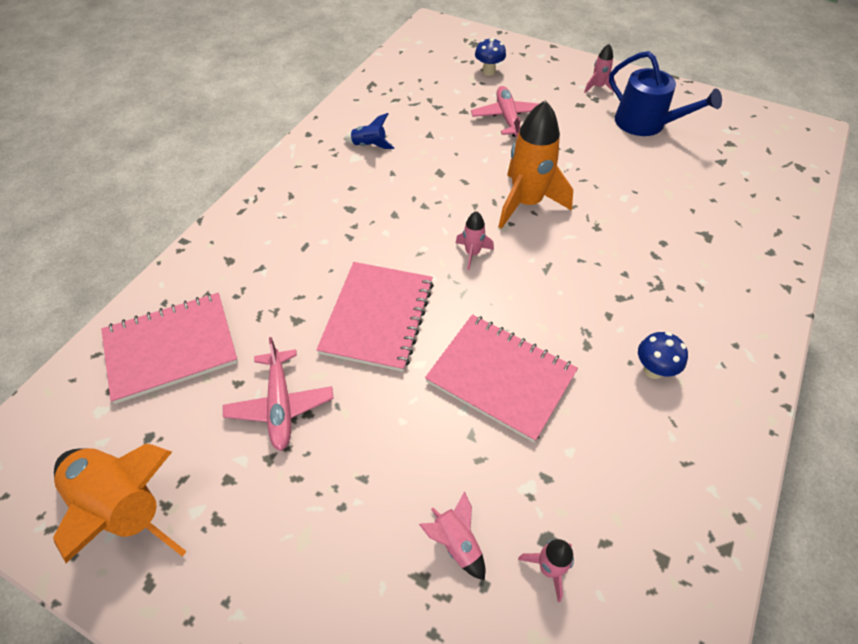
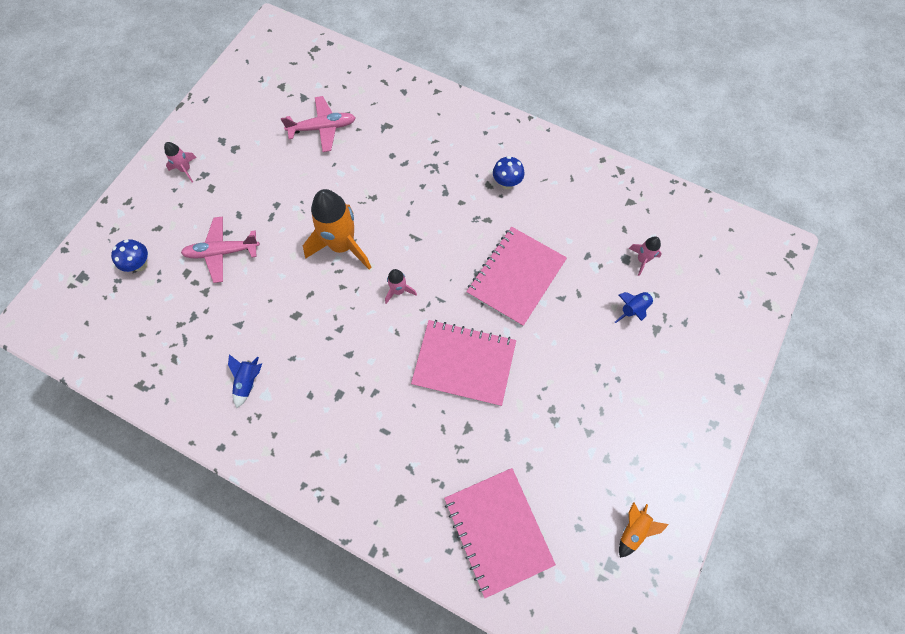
camera: 90 degrees left, 15 degrees up
(125, 506) = (633, 530): orange rocket -> orange rocket, size x0.47
(280, 405) = (546, 430): pink plane -> pink plane (323, 128)
(456, 543) = (633, 309): pink rocket -> blue rocket
(646, 123) = (247, 140): blue watering can -> none

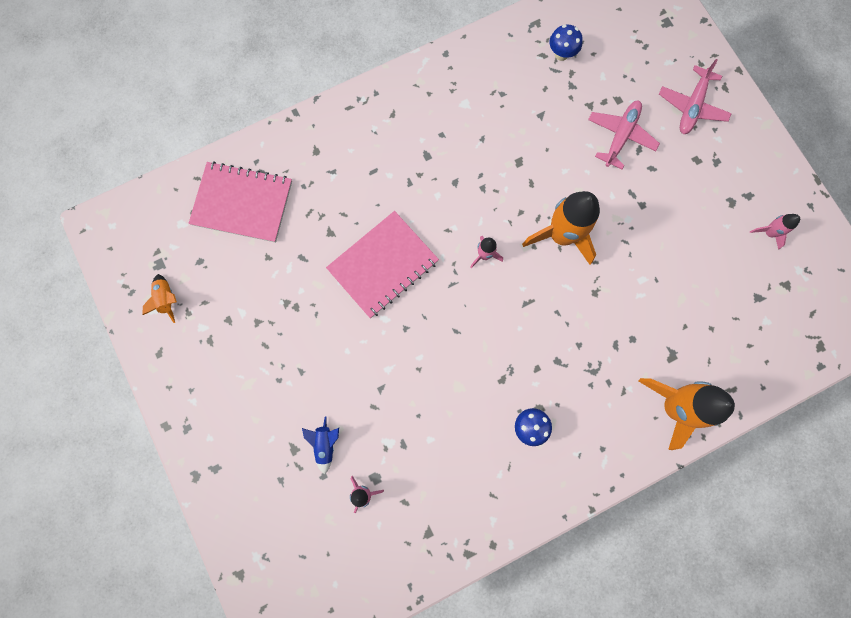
camera: 125 degrees right, 10 degrees up
(140, 265) = (650, 69): blue mushroom -> blue mushroom (561, 54)
(186, 169) = (732, 149): pink rocket -> pink rocket (768, 233)
(248, 382) = (484, 97): blue rocket -> none
(323, 128) = (707, 294): pink plane -> pink plane (691, 106)
(422, 107) = (673, 406): none -> orange rocket
(516, 277) = (428, 363): pink notebook -> none

